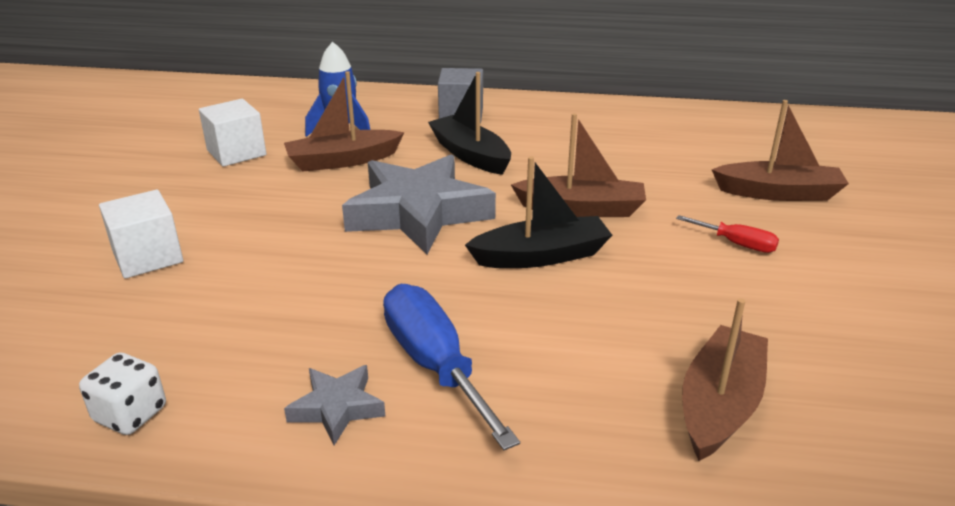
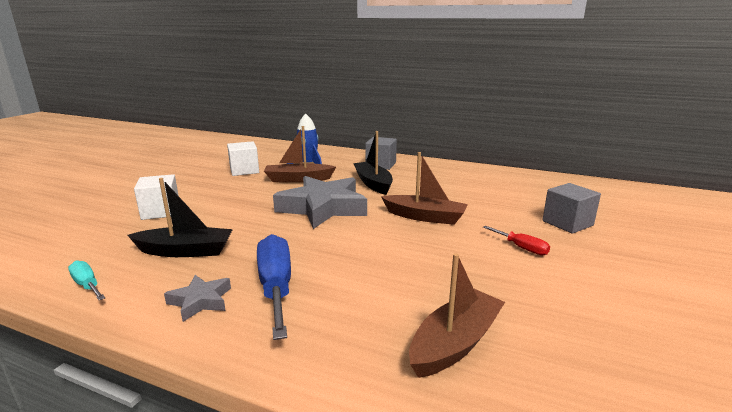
camera: 15 degrees right, 10 degrees down
(130, 414) = (87, 285): white dice -> turquoise screwdriver
(541, 256) = (383, 238): black boat -> black boat (185, 251)
(778, 193) = (567, 223): brown boat -> grey cube

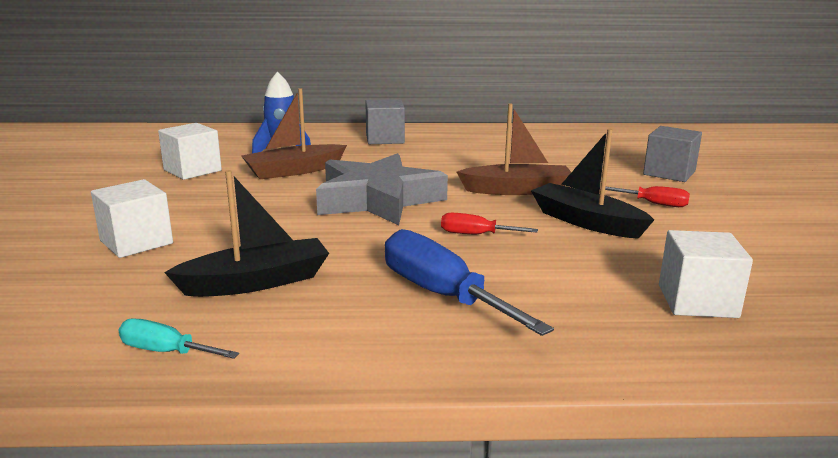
camera: 25 degrees left, 0 degrees up
(200, 301) = (366, 330): grey star -> none
(353, 246) = (475, 235): none -> red screwdriver
(373, 183) = (405, 162): black boat -> black boat (586, 222)
(455, 343) = (697, 301): brown boat -> white cube

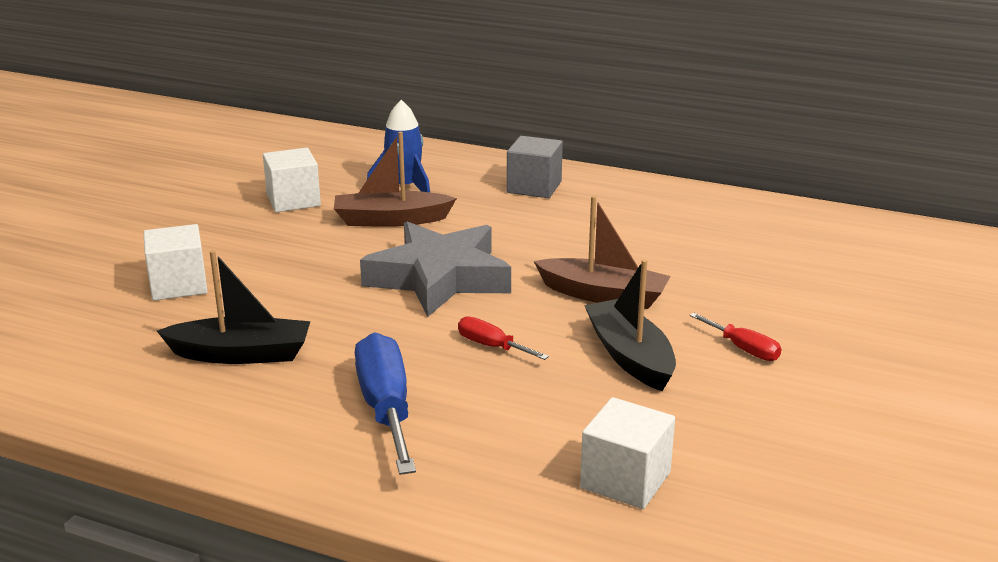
camera: 25 degrees right, 5 degrees up
(165, 351) = (122, 405): turquoise screwdriver -> none
(669, 173) = (827, 306): grey cube -> none

